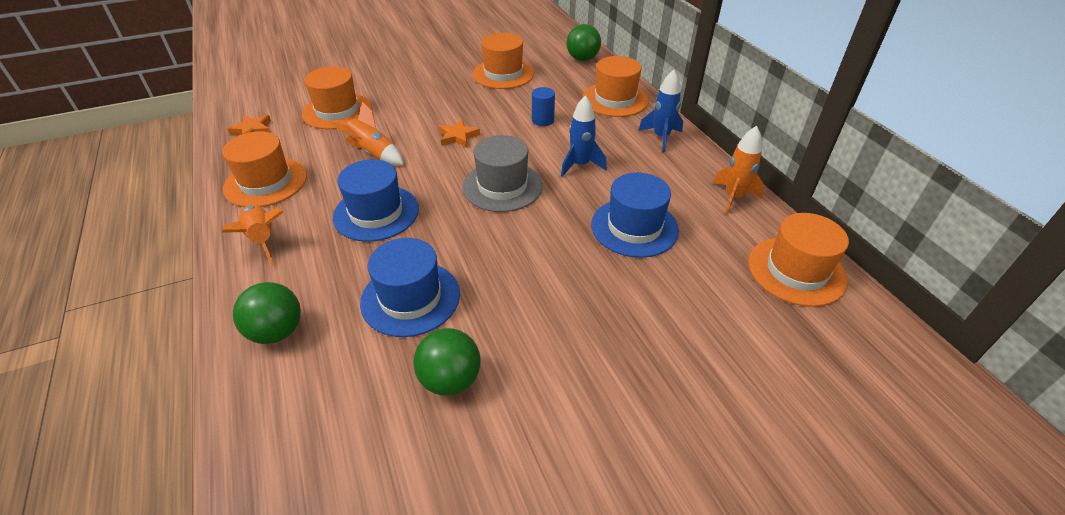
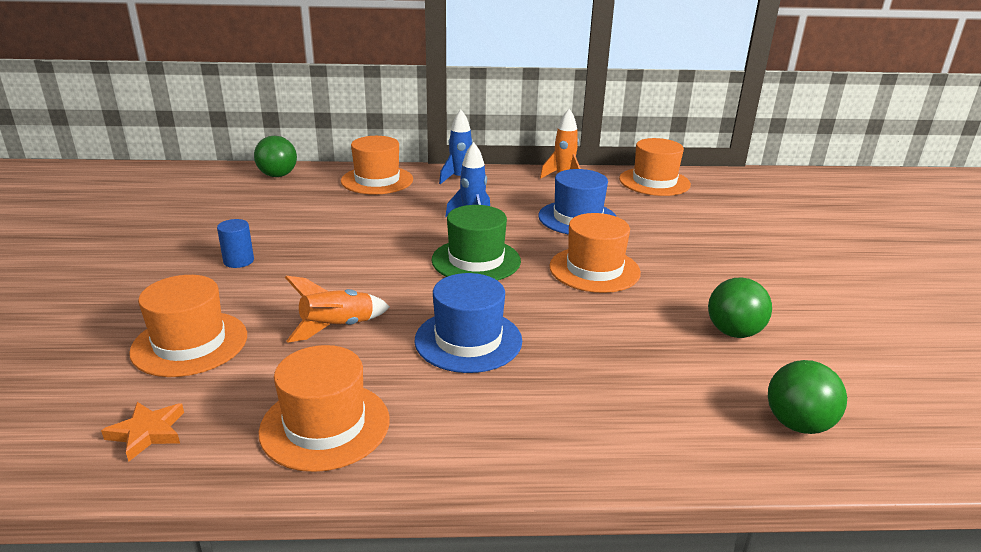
camera: 70 degrees left, 15 degrees down
(262, 239) = (464, 435): orange rocket -> none
(277, 331) = (646, 431): green ball -> green ball (797, 424)
(410, 298) = (623, 337): blue hat -> none
(458, 136) = (358, 267): orange star -> none
(502, 186) = (476, 260): grey hat -> green hat
(503, 74) = (250, 218): orange hat -> orange hat (594, 269)
(543, 120) = (376, 218): blue cylinder -> blue cylinder (238, 261)

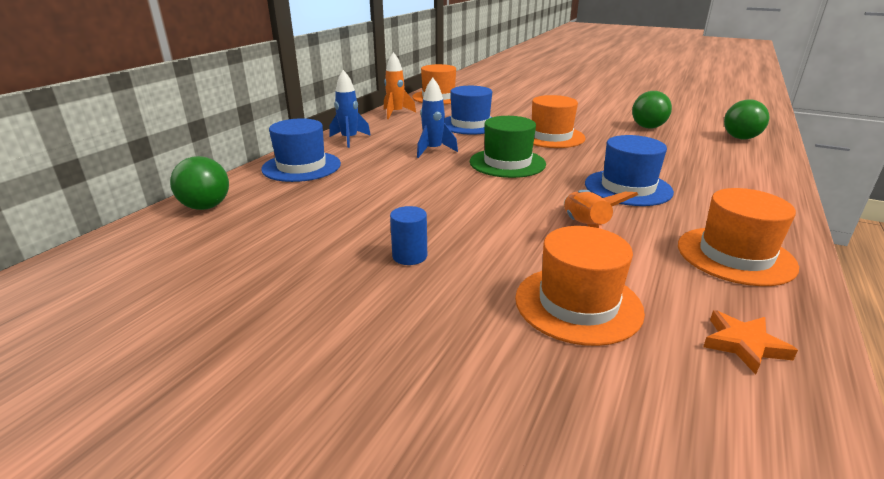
camera: 60 degrees left, 0 degrees up
(377, 180) = (301, 166): orange hat -> blue hat

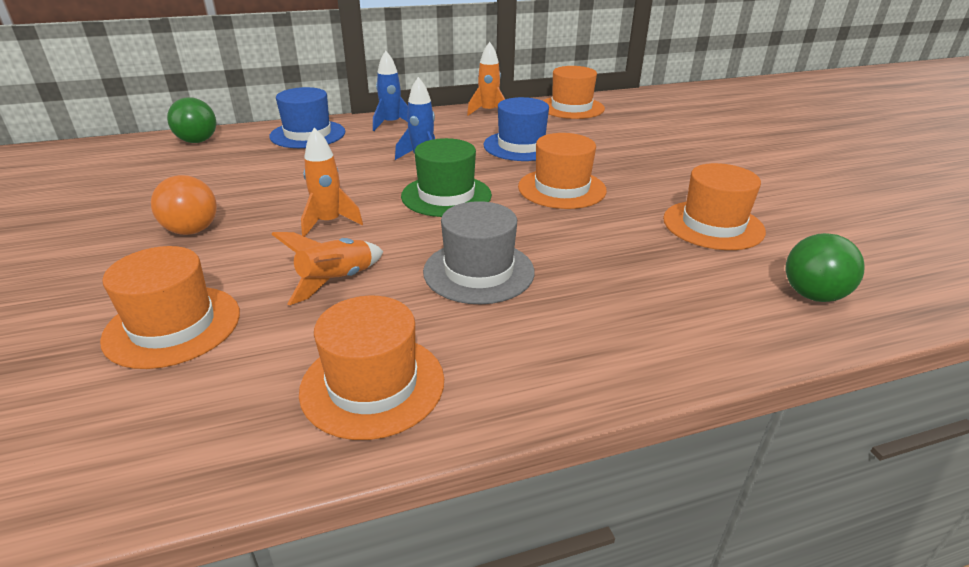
camera: 45 degrees right, 5 degrees up
(409, 256) = (192, 230): blue cylinder -> orange ball
(487, 205) = (329, 223): none -> orange rocket
(628, 188) = (478, 271): blue hat -> grey hat
(648, 127) = (713, 225): green ball -> orange hat
(744, 344) = (164, 436): orange star -> none

